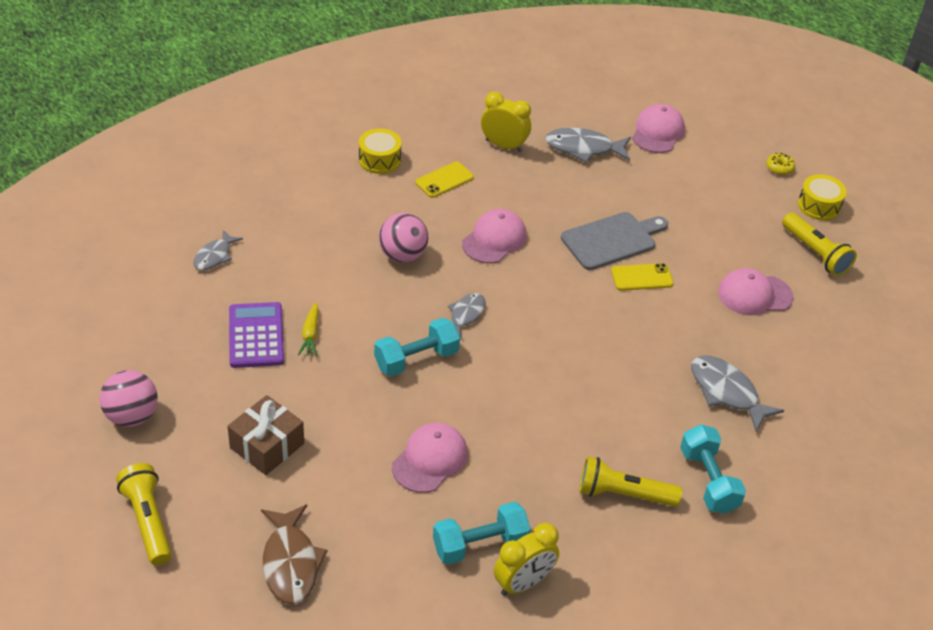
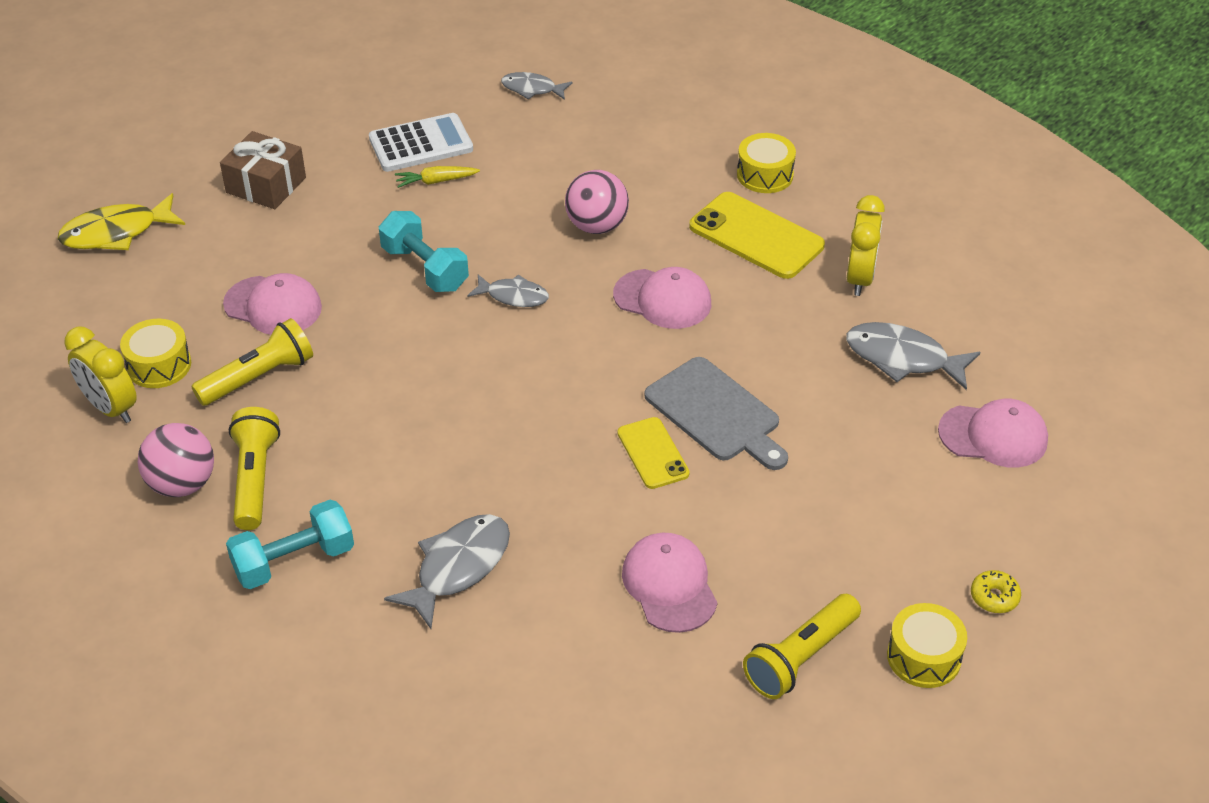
camera: 80 degrees right, 0 degrees up
(132, 416) = (284, 91): pink ball -> pink ball (182, 484)
(148, 521) = (154, 133): yellow flashlight -> yellow flashlight (259, 377)
(256, 336) = (421, 144): purple calculator -> white calculator
(290, 563) = (116, 233): brown fish -> yellow fish
(444, 180) = (756, 236): yellow phone -> yellow phone, size x1.67
(480, 544) = (159, 365): turquoise dumbbell -> yellow drum
(583, 148) = (903, 358): grey fish -> grey fish turned 60 degrees counterclockwise

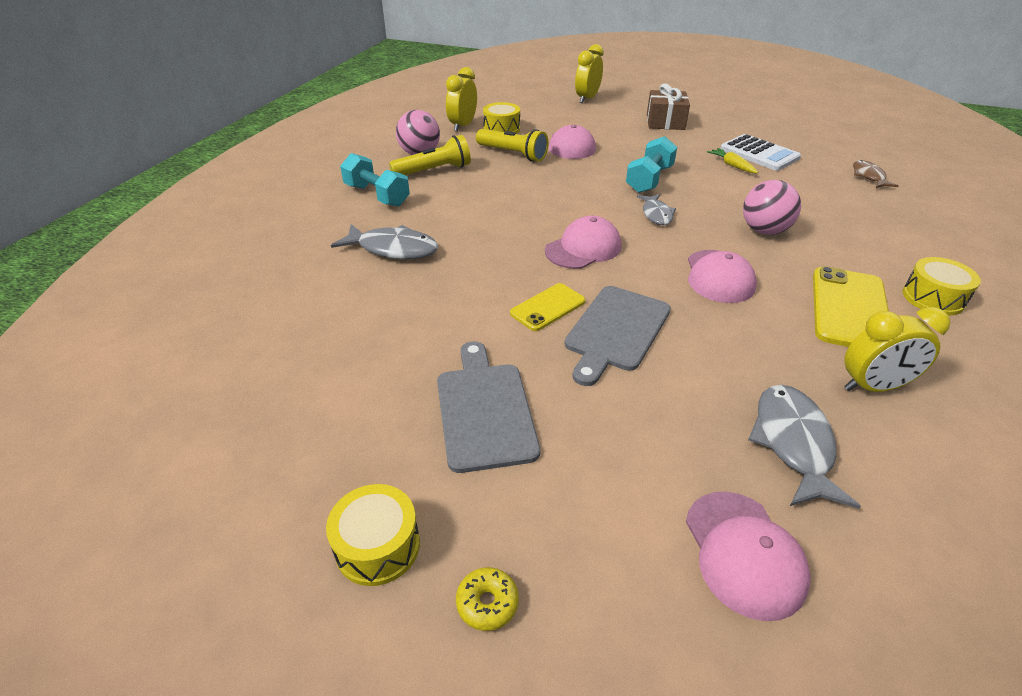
camera: 70 degrees right, 5 degrees down
(116, 233) = (587, 99): yellow fish -> yellow clock
(532, 89) = (868, 176): grey fish -> brown fish
(669, 585) = (412, 345): pink cap -> pink cap (583, 248)
(791, 548) = (484, 410): none -> grey cutting board
(800, 658) = (354, 444): yellow flashlight -> none

